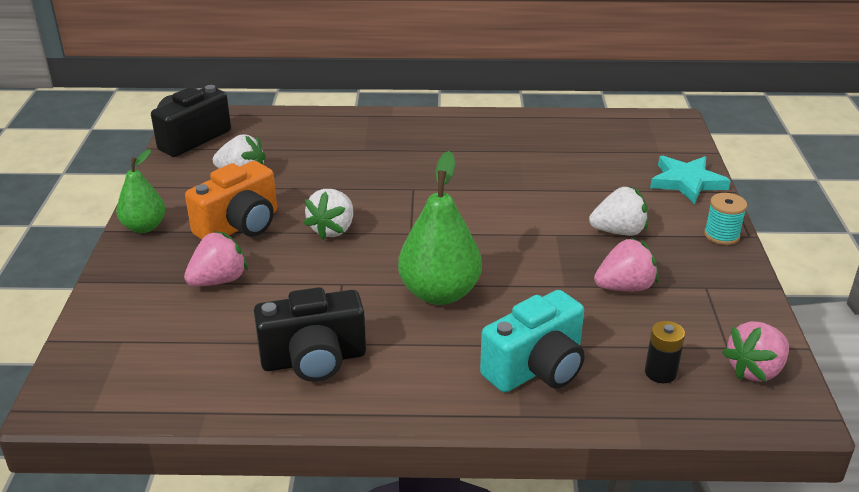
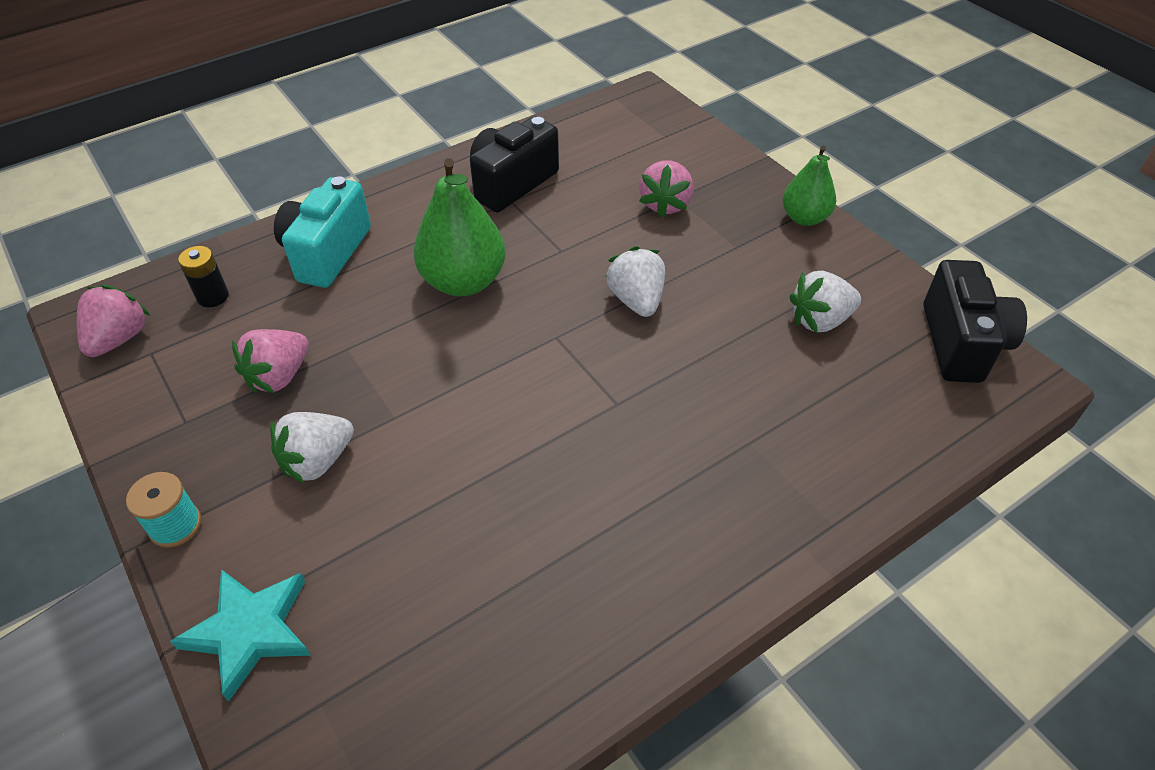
camera: 145 degrees right, 15 degrees up
(240, 226) = (727, 260): orange camera -> none

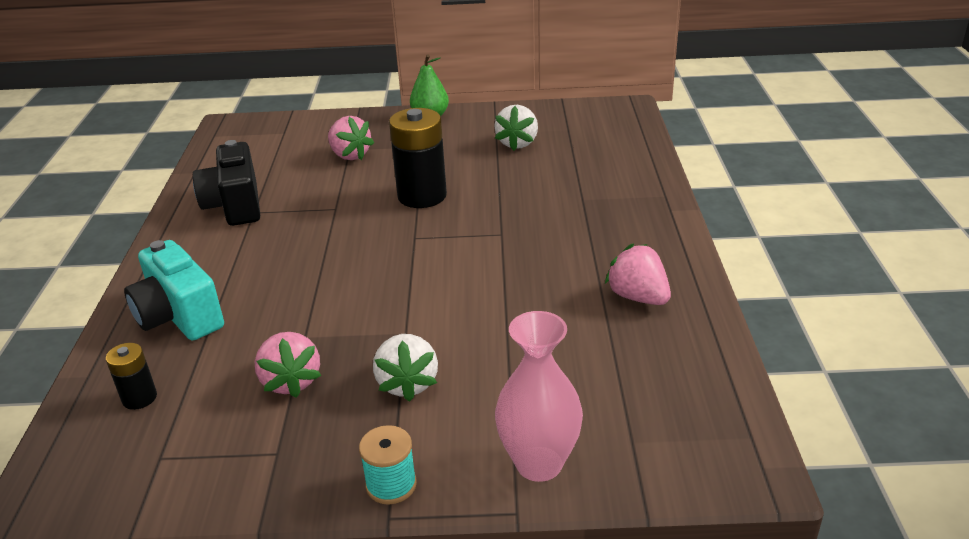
camera: 55 degrees left, 15 degrees down
(119, 339) = (111, 476): pink strawberry -> pink strawberry (638, 297)
(249, 631) = (539, 463): turquoise star -> pink vase
(463, 281) = (308, 259): green pear -> none
(636, 300) = (422, 196): white strawberry -> black battery
(961, 343) = (583, 112): black camera -> none

